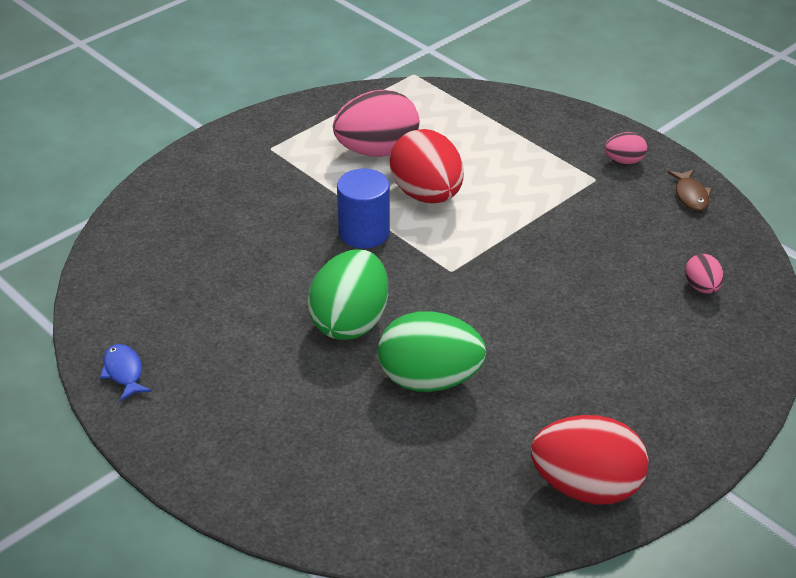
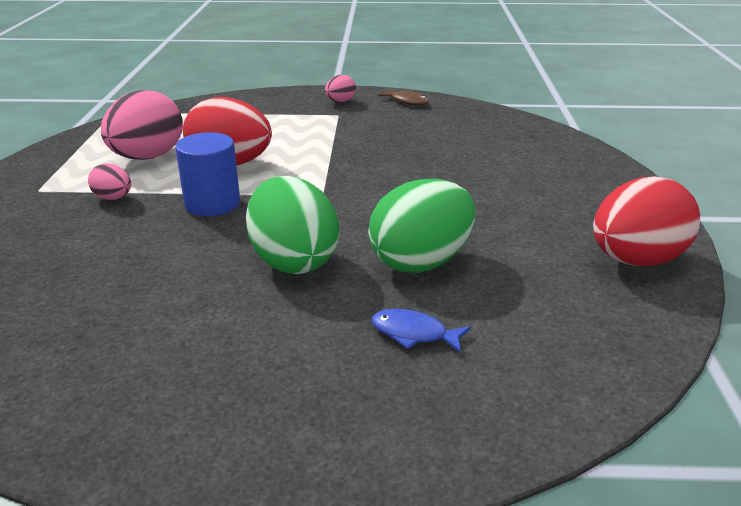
camera: 45 degrees left, 10 degrees down
(124, 372) = (101, 432): blue fish -> blue fish (414, 333)
(702, 287) = (492, 134): pink egg -> pink egg (113, 198)

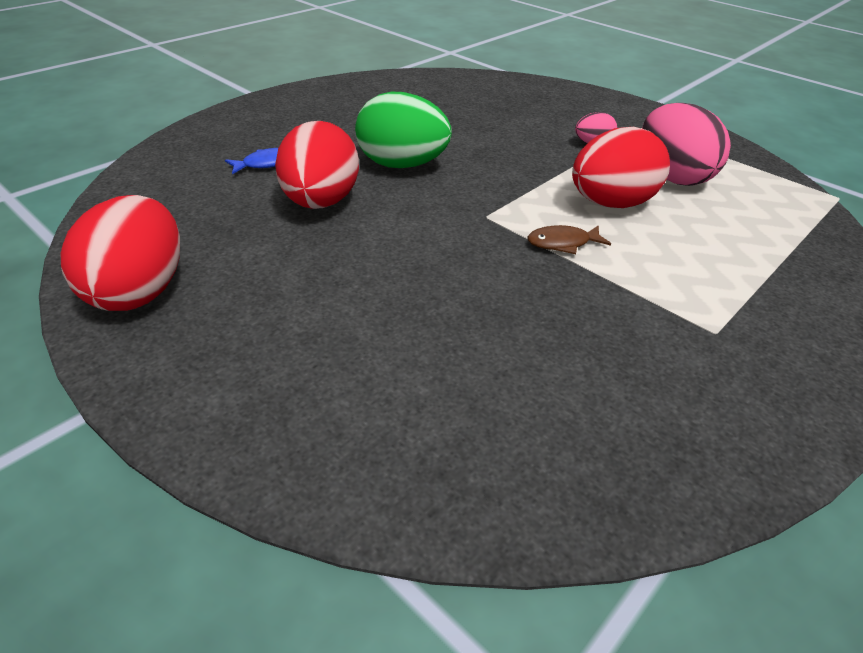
camera: 130 degrees right, 10 degrees up
(212, 204) = (533, 170): blue cylinder -> none
(340, 101) = (781, 365): pink egg -> none
(407, 101) = (733, 440): brown fish -> brown fish (562, 243)
(421, 262) = (320, 202): green egg -> red egg

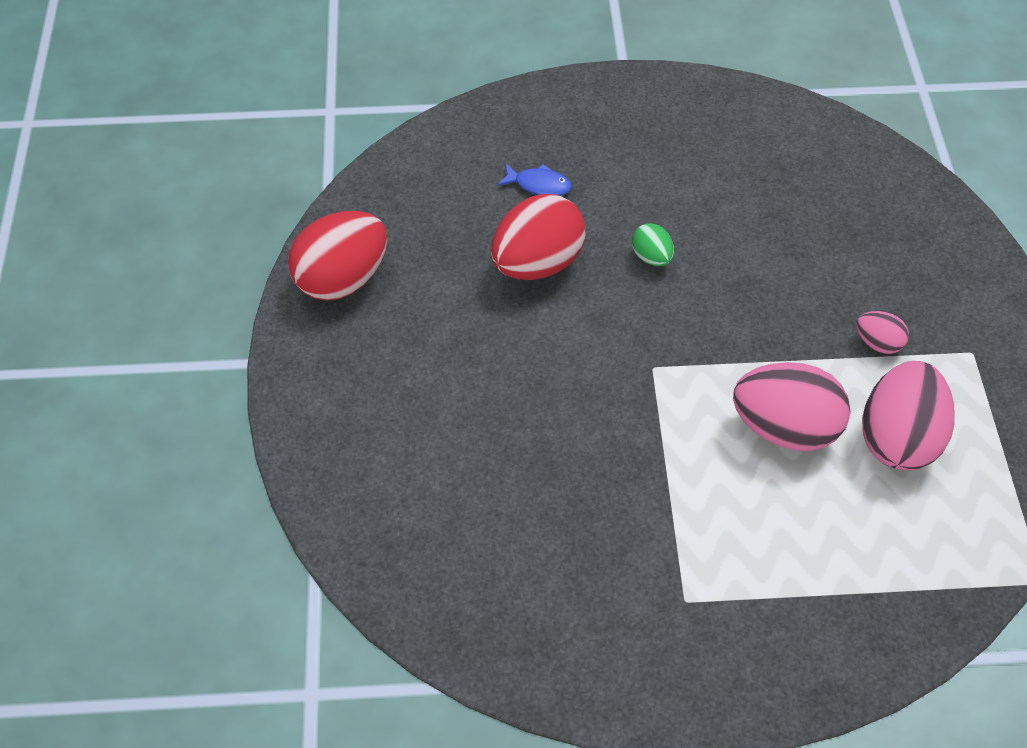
camera: 45 degrees right, 15 degrees up
(402, 165) = (651, 257): green egg -> green egg, size x0.48
(562, 243) = (680, 439): brown fish -> none
(611, 203) = (784, 428): red egg -> pink egg

